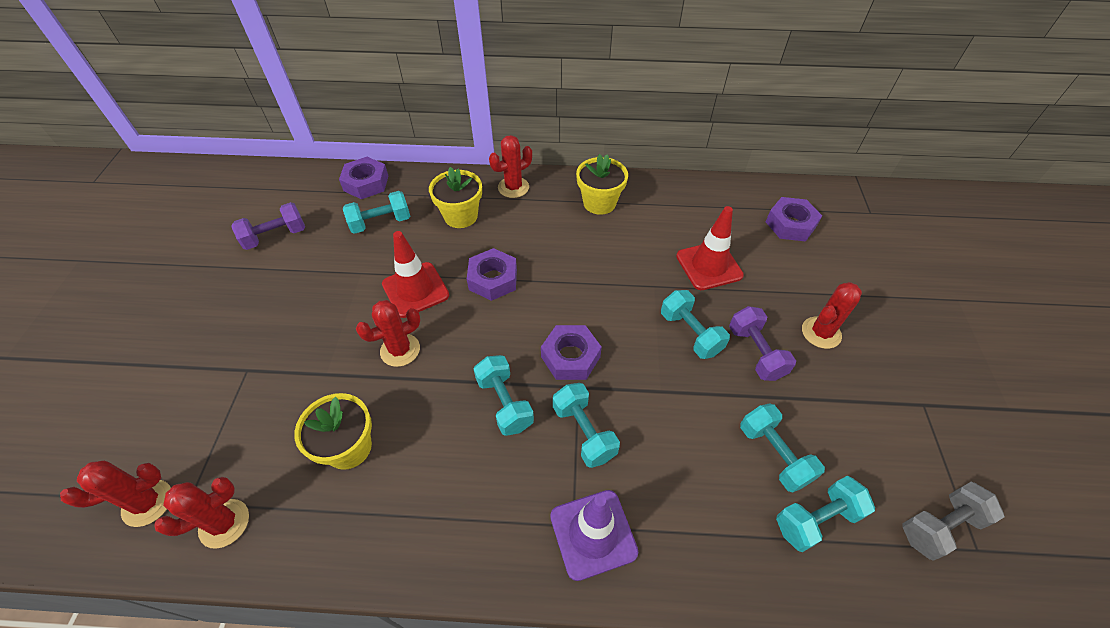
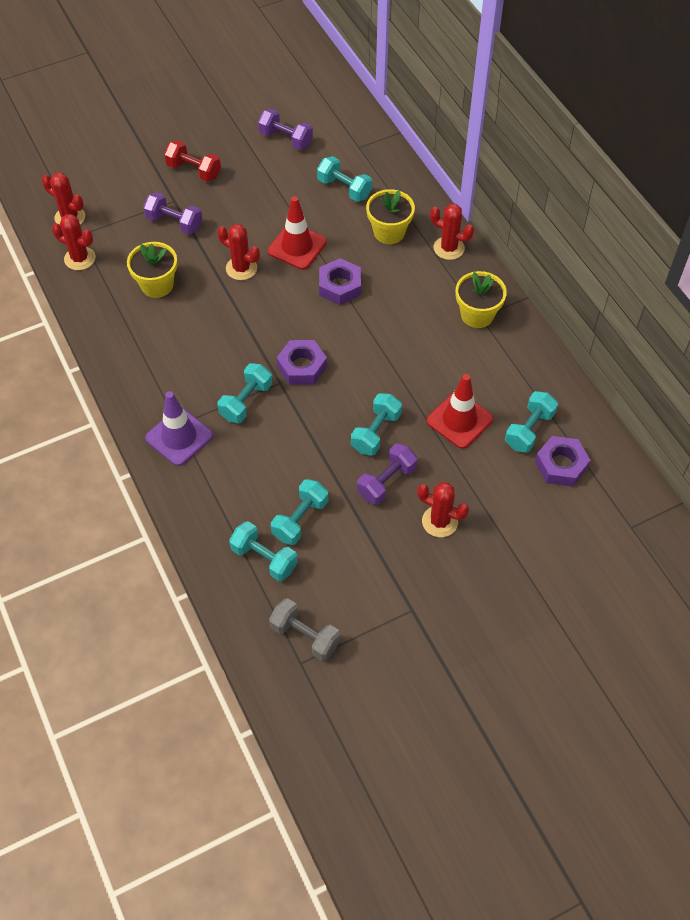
camera: 60 degrees right, 5 degrees up
(227, 330) = (194, 170): none -> red dumbbell
(278, 384) = (174, 223): none -> purple dumbbell
(366, 183) = (378, 154): purple nut -> none
(504, 403) = (239, 347): turquoise dumbbell -> turquoise dumbbell (529, 430)

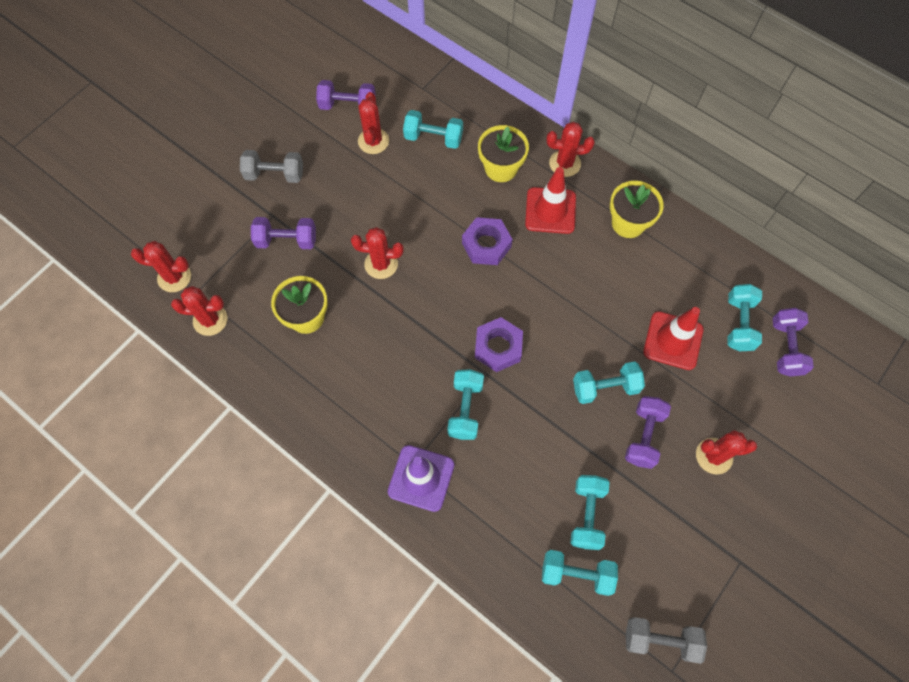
camera: 25 degrees left, 10 degrees up
(194, 170) = (275, 174): red dumbbell -> grey dumbbell
(291, 173) = (373, 141): none -> red cactus
(297, 247) = (422, 219): red traffic cone -> red traffic cone (550, 211)
(376, 432) = (605, 387): turquoise dumbbell -> turquoise dumbbell turned 75 degrees clockwise
(561, 465) = (785, 347): purple nut -> purple dumbbell

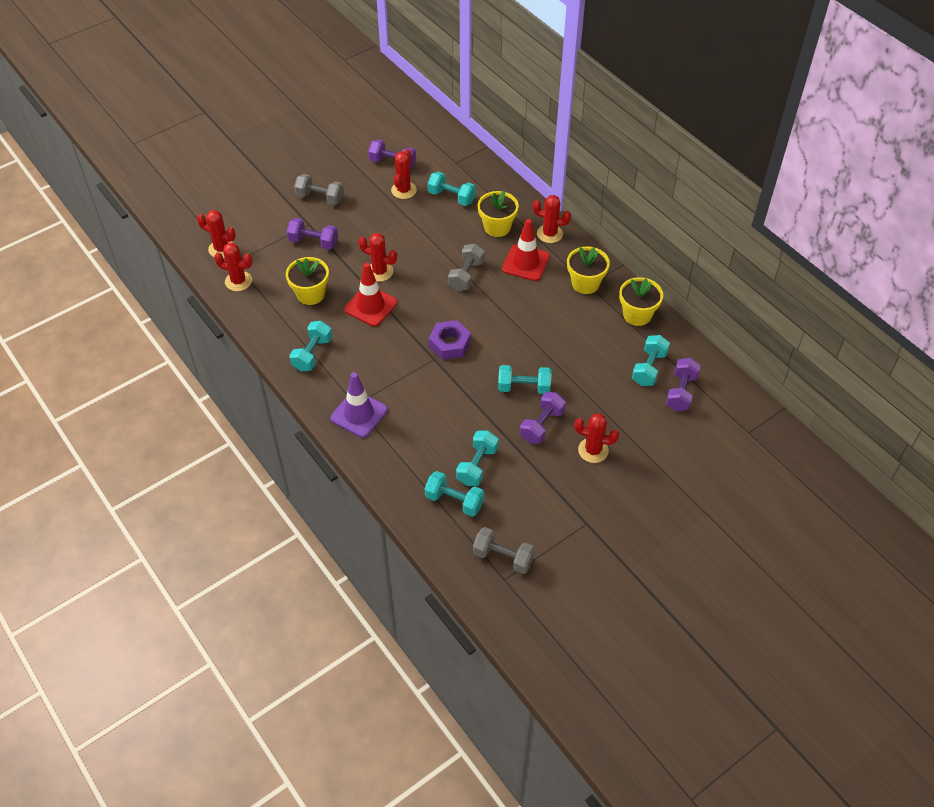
camera: 15 degrees right, 15 degrees down
(465, 409) = (409, 378): turquoise dumbbell -> turquoise dumbbell (312, 354)
(486, 245) = (466, 275): purple nut -> grey dumbbell
(673, 340) = (590, 368): red traffic cone -> red traffic cone (371, 306)
(701, 252) = (637, 315): none -> yellow flower pot

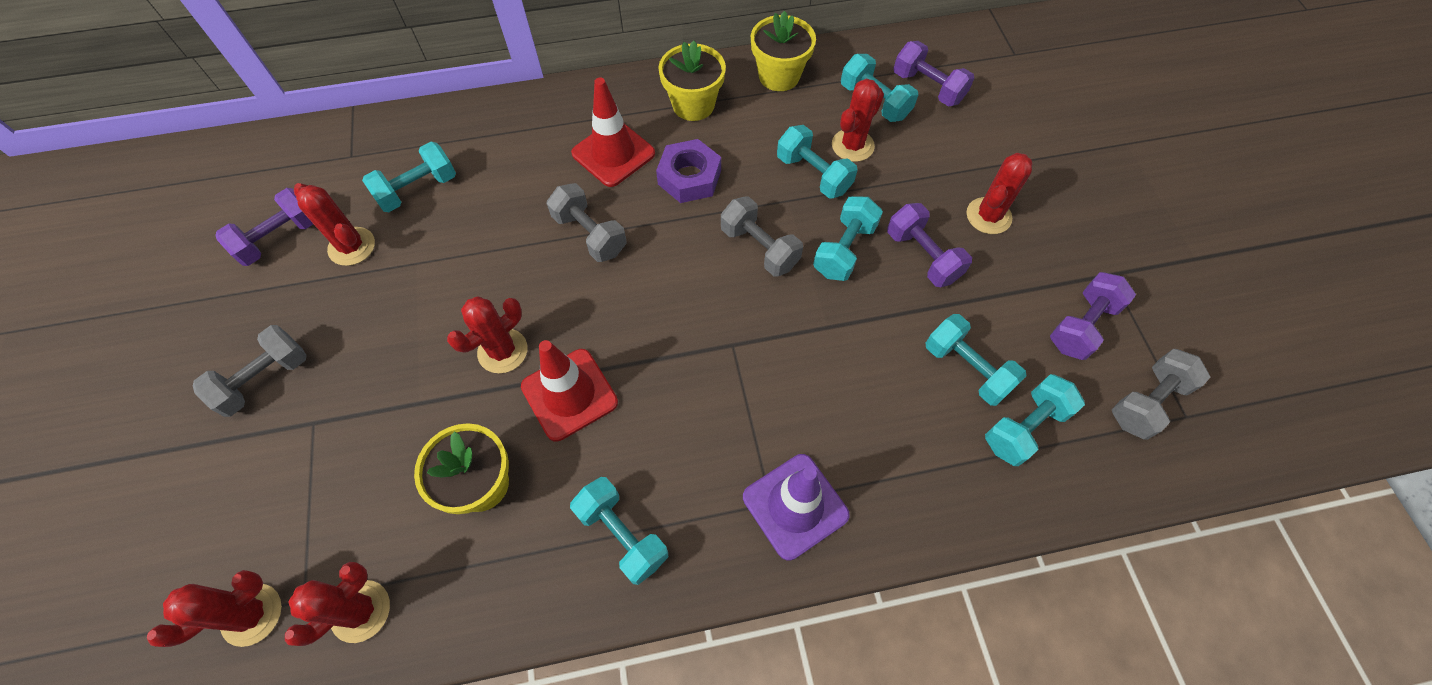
camera: 65 degrees left, 10 degrees up
(313, 242) = (361, 431): purple dumbbell -> purple dumbbell (1081, 326)
(449, 344) = (713, 311): purple nut -> purple nut (689, 177)
(497, 227) = (521, 158): yellow flower pot -> none
(501, 349) = (759, 248): none -> grey dumbbell
(549, 234) = (577, 105): red cactus -> red cactus (852, 145)
(569, 356) = (813, 174): none -> turquoise dumbbell

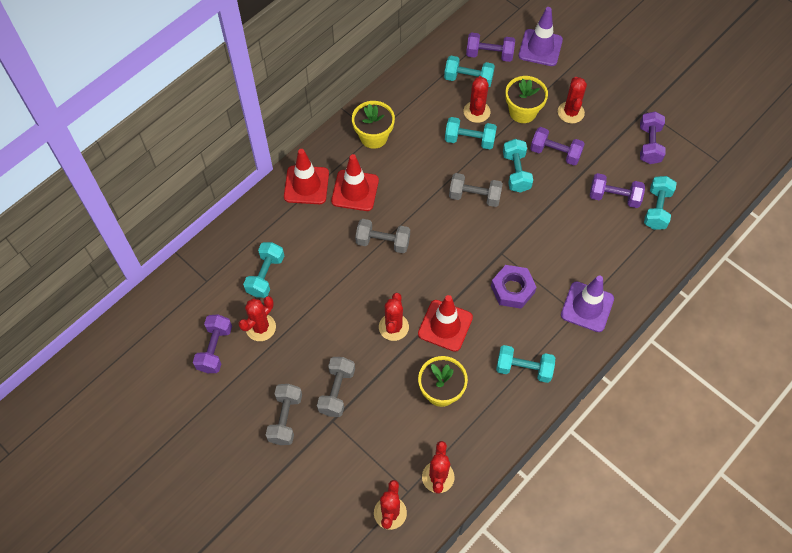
camera: 35 degrees left, 0 degrees up
(352, 246) = (261, 327): red cactus -> red cactus turned 60 degrees counterclockwise
(563, 115) = (306, 185): none -> red traffic cone
(689, 177) = (407, 180): purple nut -> purple nut (512, 289)
(779, 76) = (406, 92): yellow flower pot -> yellow flower pot (522, 112)
(966, 368) = (614, 197): turquoise dumbbell -> purple dumbbell
(1007, 114) = (540, 48): none -> purple traffic cone
(1147, 402) = (698, 165): grey dumbbell -> grey dumbbell (337, 391)

